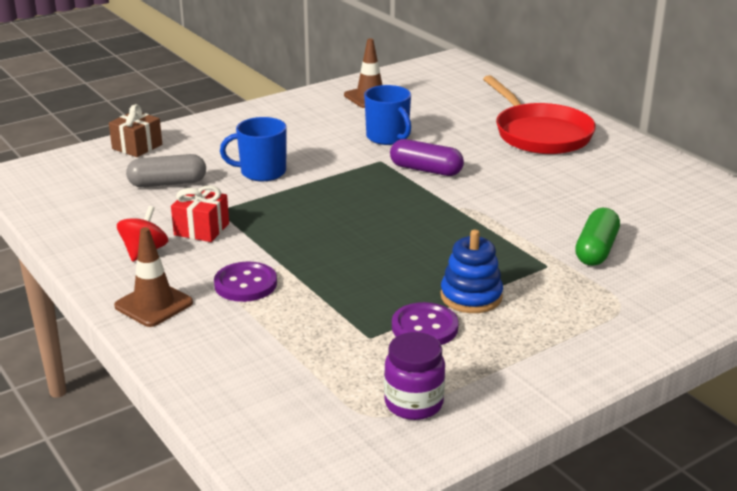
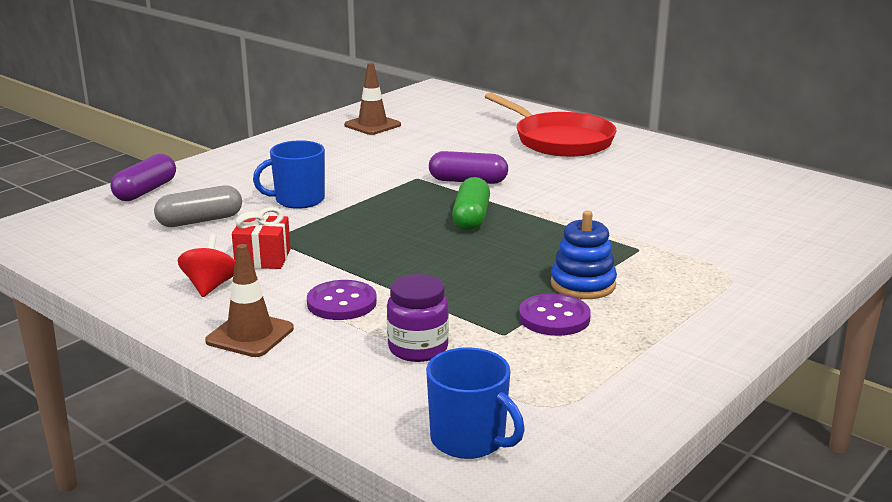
camera: 15 degrees left, 5 degrees down
(137, 147) = (146, 191): brown gift -> purple capsule
(388, 137) = (412, 157): blue mug -> blue mug (469, 439)
(413, 403) = (587, 388): purple jar -> purple jar (418, 348)
(596, 250) = (676, 230): green capsule -> green capsule (471, 218)

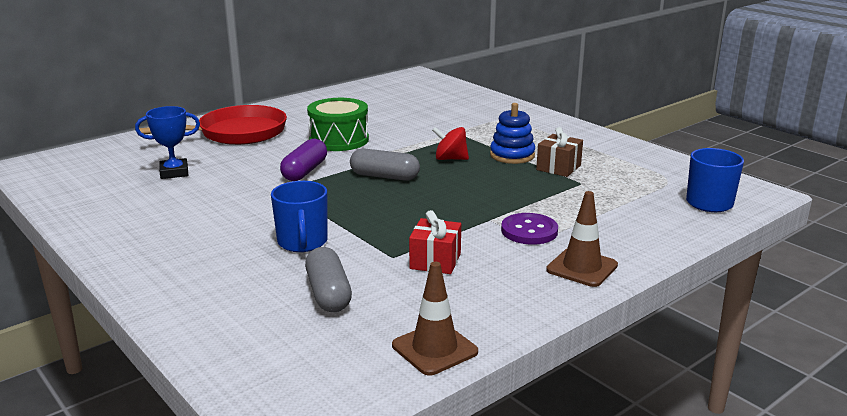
camera: 80 degrees left, 0 degrees up
(146, 191) = (214, 331): purple capsule -> none
(210, 286) = (489, 286): red spinning top -> red spinning top (450, 159)
(372, 125) = (113, 199): brown traffic cone -> brown traffic cone (434, 349)
(418, 348) = (601, 209): purple jar -> none
(440, 134) = (174, 172): none -> blue trophy
(471, 218) = (384, 176): green capsule -> grey capsule
(554, 317) = (558, 168): purple button -> brown gift
(571, 185) = (339, 140): none -> green drum

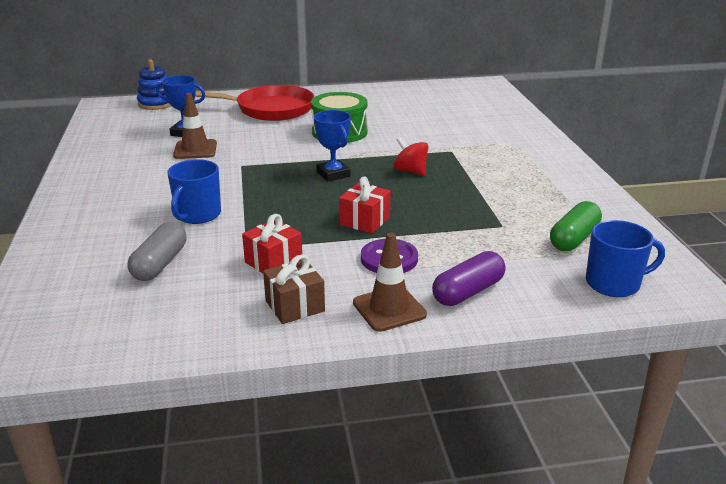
camera: 30 degrees right, 5 degrees up
(305, 171) = (277, 154): purple capsule -> purple capsule (468, 292)
(384, 176) = (333, 174): grey capsule -> blue trophy
(434, 349) = (172, 338): brown traffic cone -> brown traffic cone (195, 150)
(467, 207) = (364, 221): none -> red gift
(512, 155) = (472, 181): blue stacking toy -> blue stacking toy (156, 103)
(558, 168) = (500, 204): brown gift -> brown gift (295, 306)
(643, 179) = (574, 238): none -> green capsule

